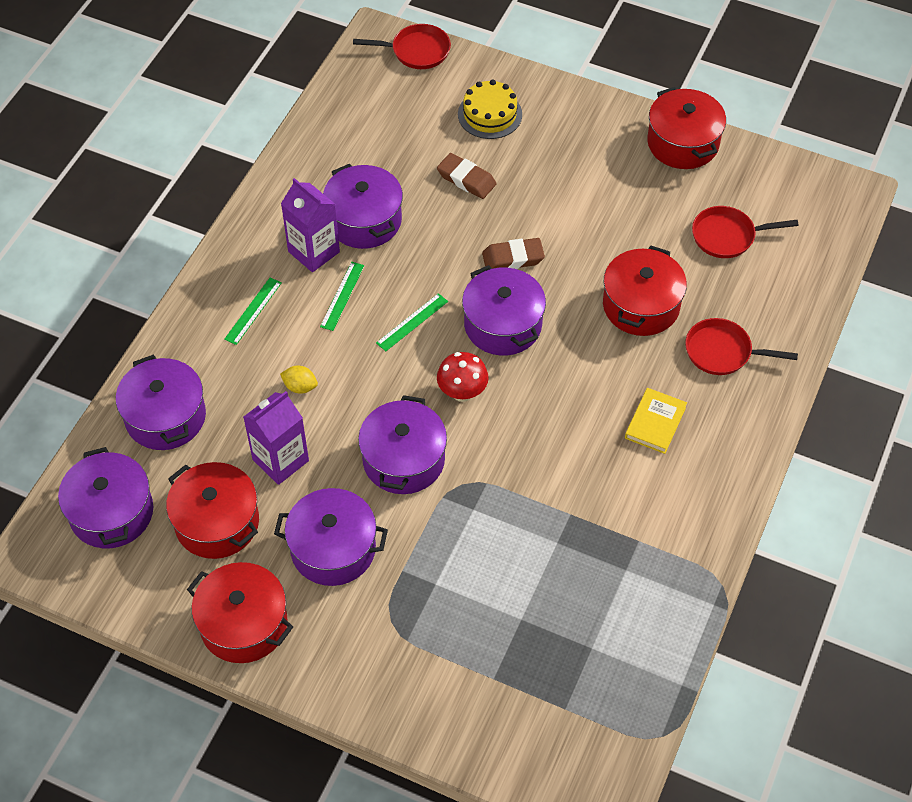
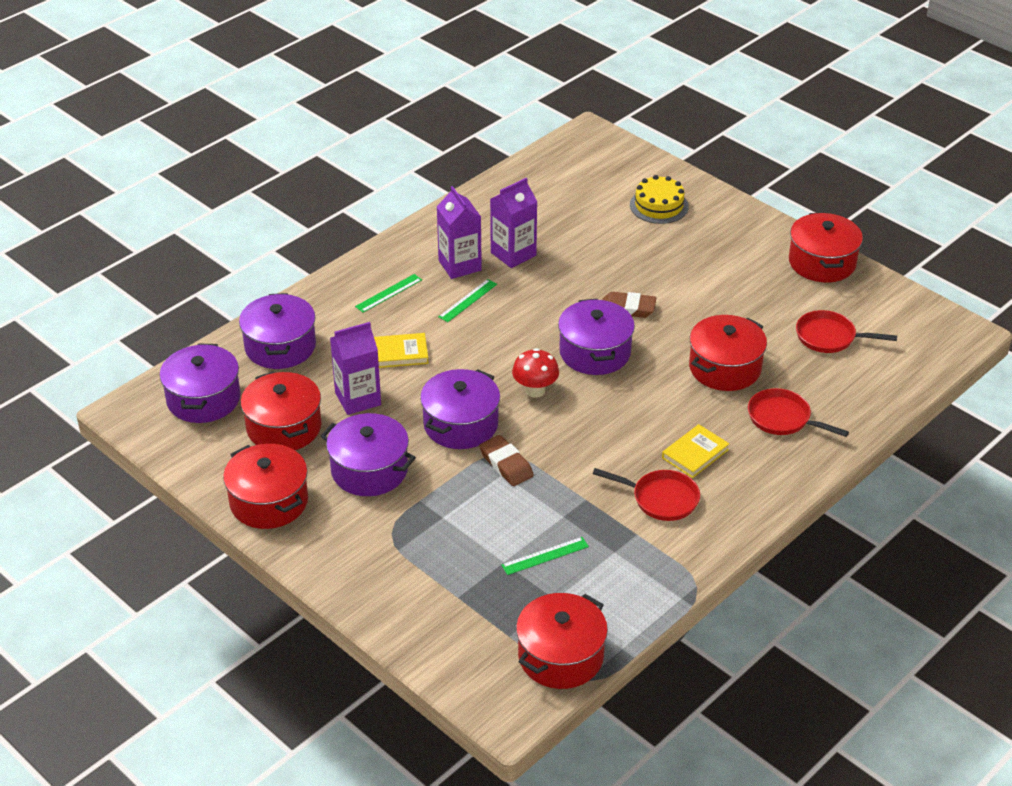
camera: 20 degrees right, 15 degrees down
(300, 387) = (400, 353): yellow lemon -> yellow book
(364, 220) = (513, 254): purple pot -> purple carton
(412, 322) = (517, 332): green ruler -> green ruler (545, 556)
(416, 51) = (618, 150): red pan -> red pan (661, 499)
(466, 179) = (615, 245): brown eraser -> brown eraser (506, 464)
(626, 716) = (560, 656): none -> red pot

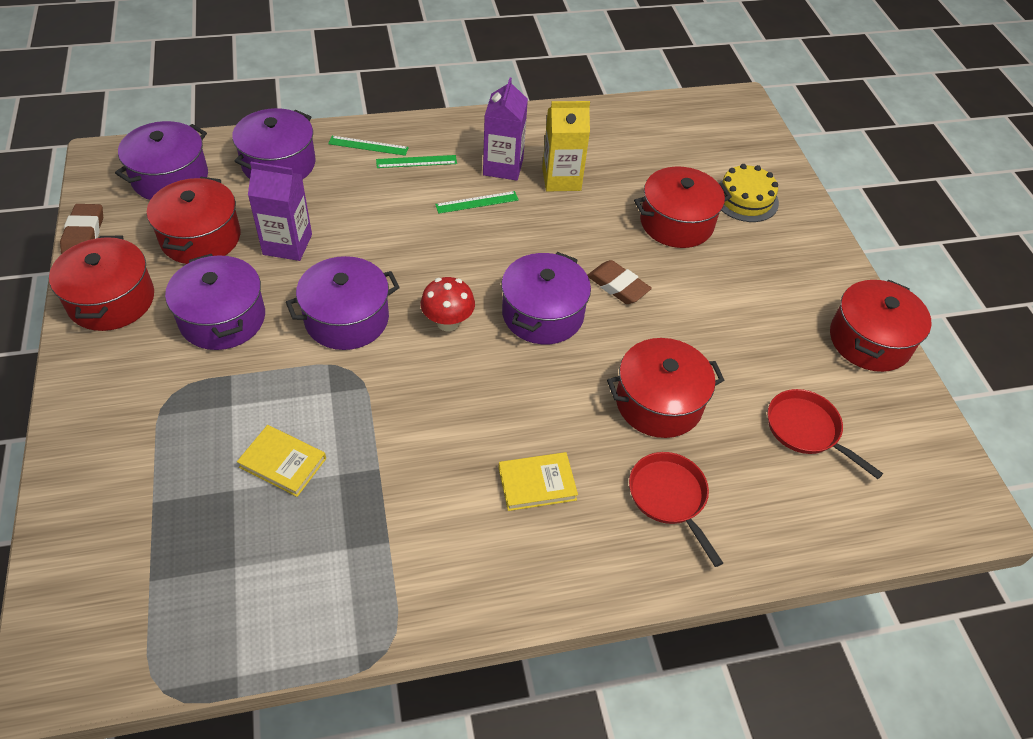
camera: 30 degrees right, 10 degrees up
(400, 353) = (368, 221): yellow book -> yellow book (283, 463)
(506, 464) = (344, 384): brown eraser -> brown eraser (84, 234)
(513, 254) = (561, 179): purple carton -> yellow carton
(545, 556) = (276, 508): green ruler -> green ruler (368, 145)
(560, 656) = (169, 642): red pot -> red pot (676, 223)
(661, 499) = (452, 515): red pan -> none

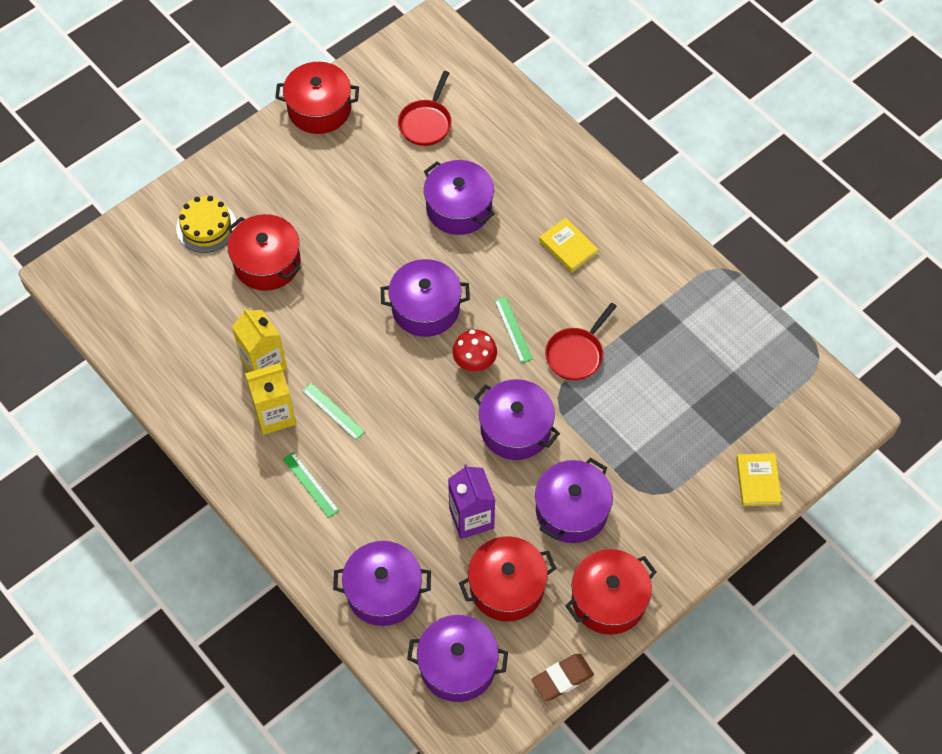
camera: 115 degrees left, 10 degrees up
(283, 463) = (653, 391): yellow book -> yellow book (758, 481)
(368, 145) = (313, 535): green ruler -> green ruler (513, 329)
(503, 166) = (275, 415): purple carton -> yellow carton
(618, 286) = (365, 274): brown eraser -> none
(658, 402) = (459, 208): red pot -> purple pot
(669, 497) = (529, 176): red pan -> red pan (576, 354)

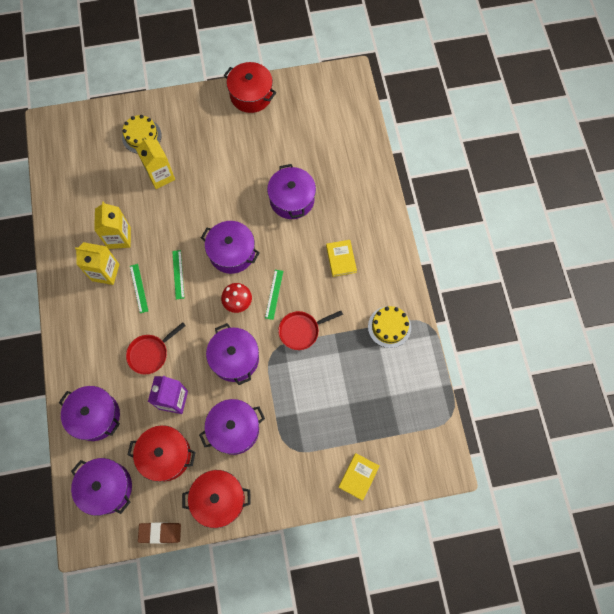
camera: 30 degrees right, 10 degrees up
(267, 263) = (161, 176): red pot -> yellow carton
(311, 484) = (98, 326): green ruler -> green ruler (178, 274)
(426, 123) = (307, 135): red pan -> red pan (150, 353)
(679, 294) = (389, 327): none -> yellow cake

